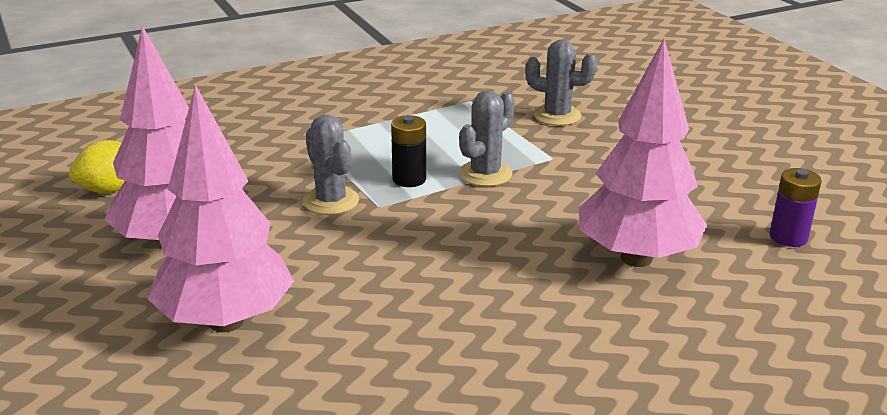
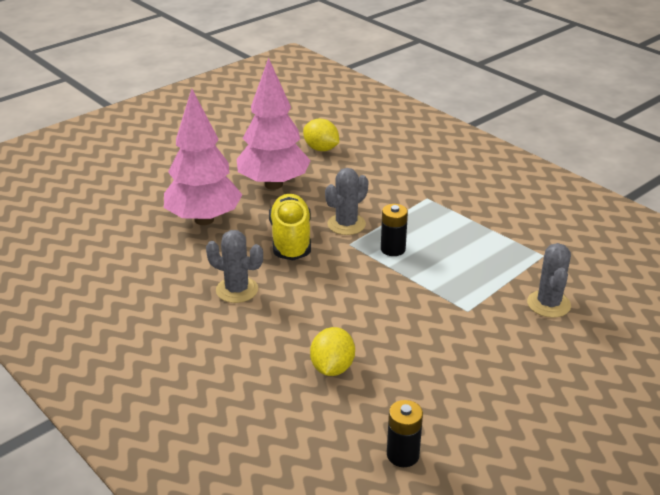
camera: 75 degrees right, 5 degrees up
(340, 249) = (291, 240): none -> yellow shoe
(485, 174) = (420, 281): grey cactus -> grey cactus (237, 290)
(636, 258) = (332, 368): pink tree -> yellow lemon
(788, 237) = (403, 455): purple battery -> black battery

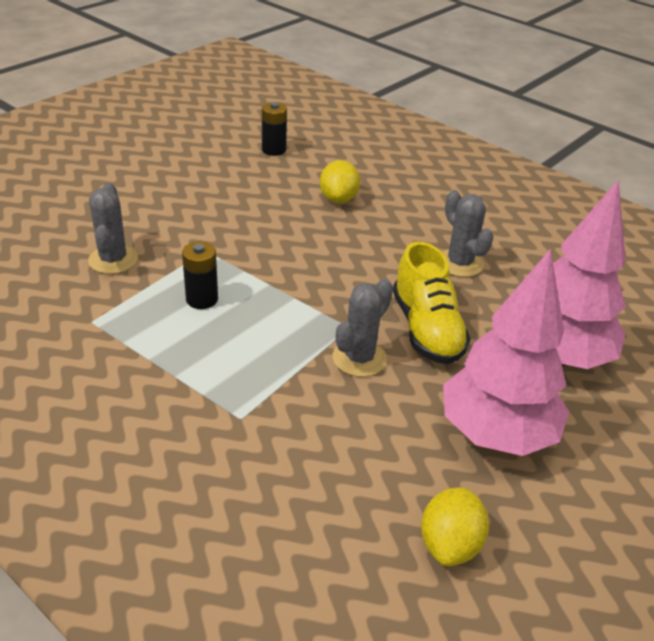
camera: 170 degrees right, 5 degrees up
(237, 290) = (459, 263): grey cactus -> grey cactus turned 45 degrees clockwise
(321, 149) = (449, 544): yellow lemon -> yellow lemon turned 75 degrees clockwise
(393, 249) = (291, 321): black battery -> black battery (202, 299)

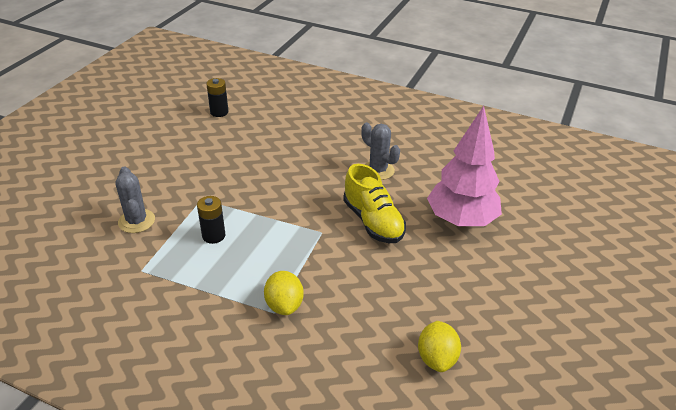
camera: 15 degrees left, 0 degrees up
(338, 199) = (280, 140): yellow lemon -> yellow lemon (284, 305)
(359, 358) = (337, 252): grey cactus -> none
(495, 433) = (440, 281): pink tree -> none

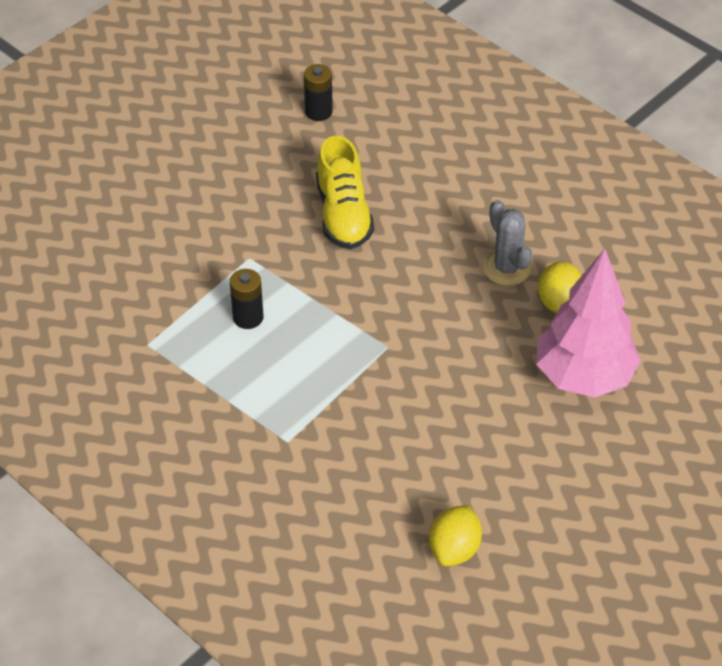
camera: 20 degrees right, 10 degrees up
(136, 221) = (159, 272): grey cactus -> none
(284, 305) = (302, 435): yellow lemon -> yellow lemon (559, 302)
(373, 221) = (462, 348): yellow shoe -> yellow shoe (343, 215)

